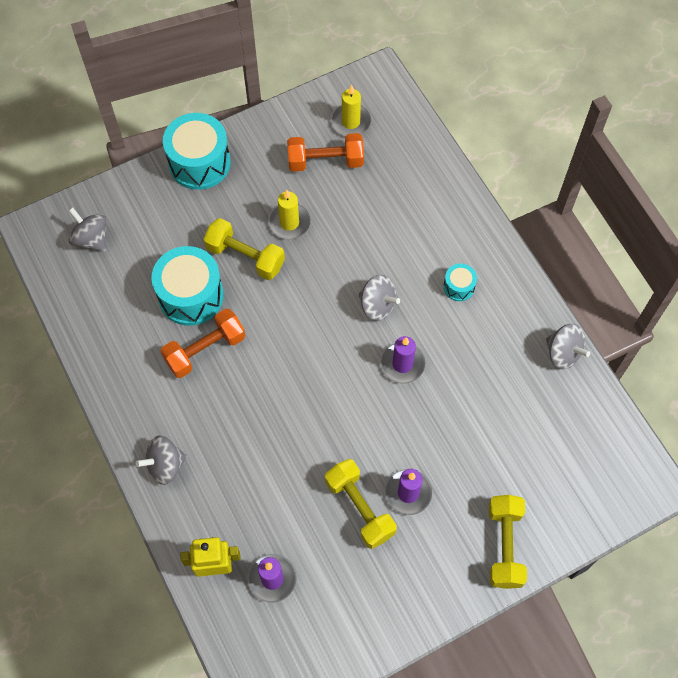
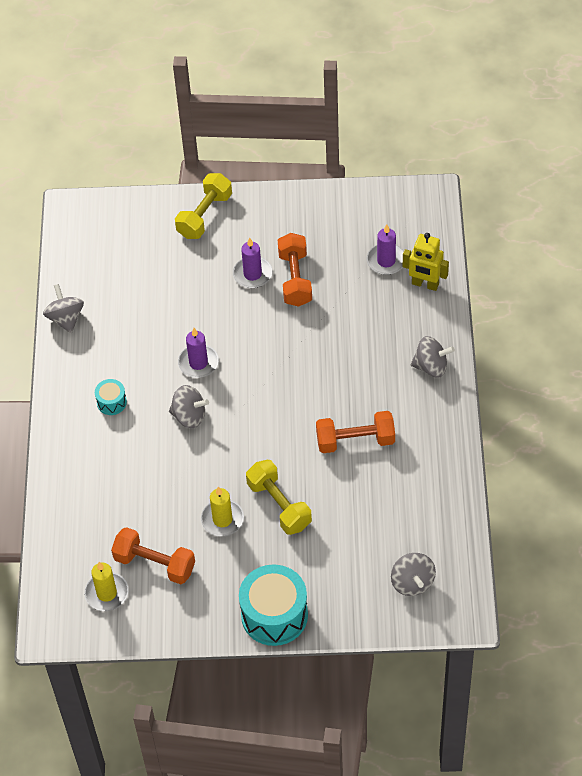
camera: 150 degrees left, 10 degrees down
(191, 295) = (345, 491): turquoise drum -> none
(360, 508) = (295, 279): yellow dumbbell -> orange dumbbell
(377, 305) = (189, 416): grey spinning top -> grey spinning top turned 135 degrees clockwise

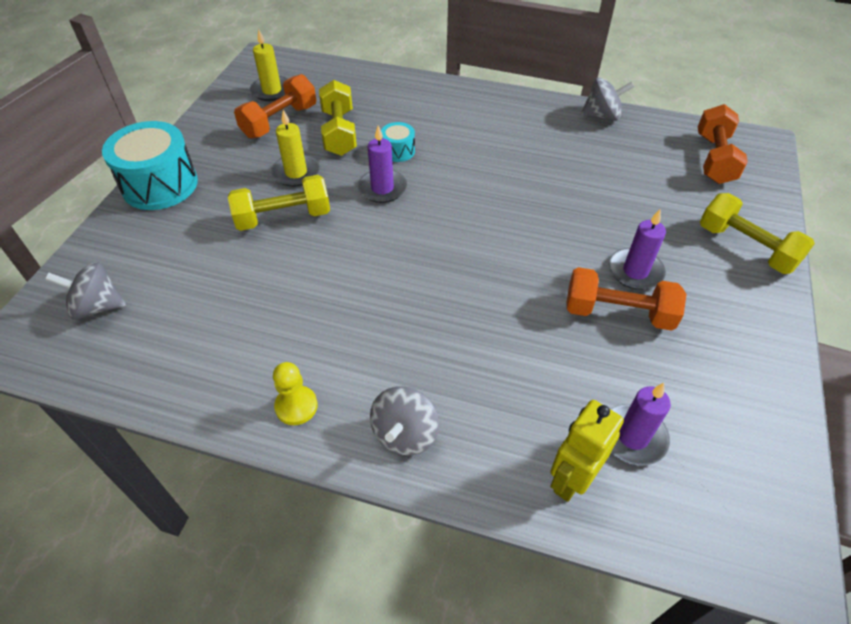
camera: 105 degrees right, 5 degrees down
(111, 402) = (482, 127): turquoise drum -> turquoise drum (398, 151)
(155, 508) = (339, 132): none -> yellow dumbbell
(189, 416) = (438, 175): grey spinning top -> none
(198, 363) = (508, 196): purple candle -> purple candle (382, 188)
(355, 441) = (327, 307): orange dumbbell -> orange dumbbell (714, 159)
(437, 427) = (296, 406): none -> yellow pawn

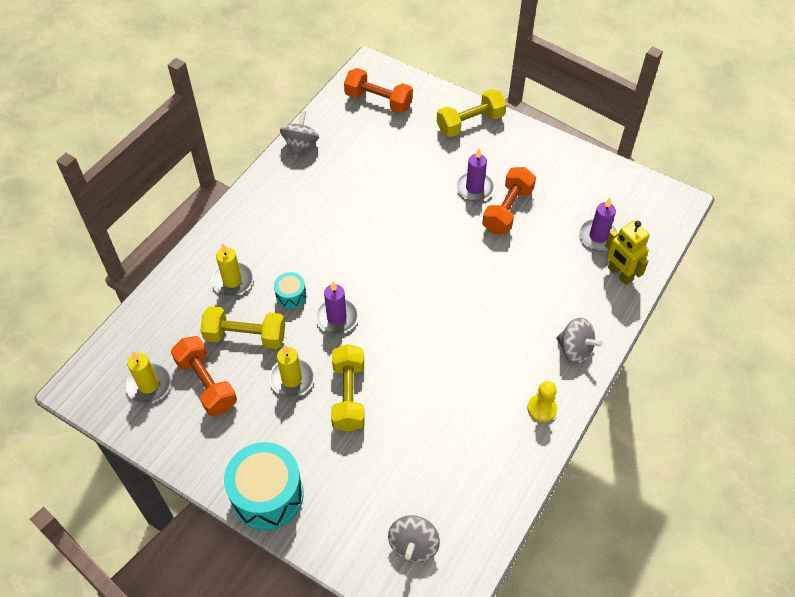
camera: 75 degrees left, 5 degrees up
(402, 110) = (232, 281): none -> yellow candle

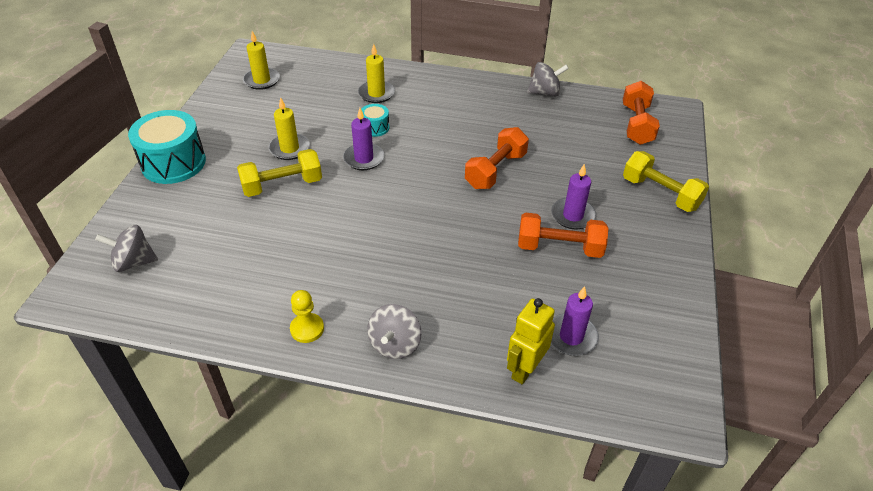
camera: 70 degrees right, 10 degrees down
(206, 383) = (271, 106): orange dumbbell -> orange dumbbell (495, 170)
(245, 336) = (323, 114): yellow dumbbell -> none

